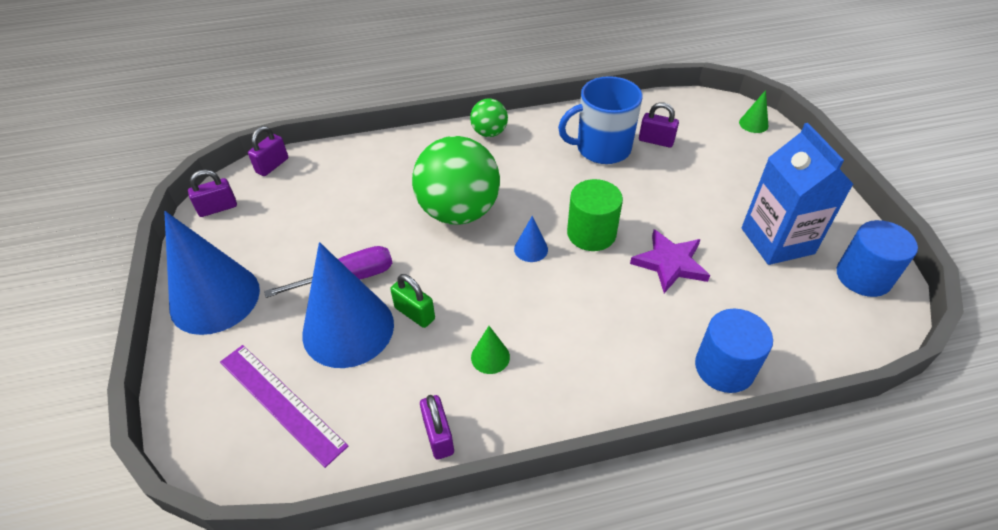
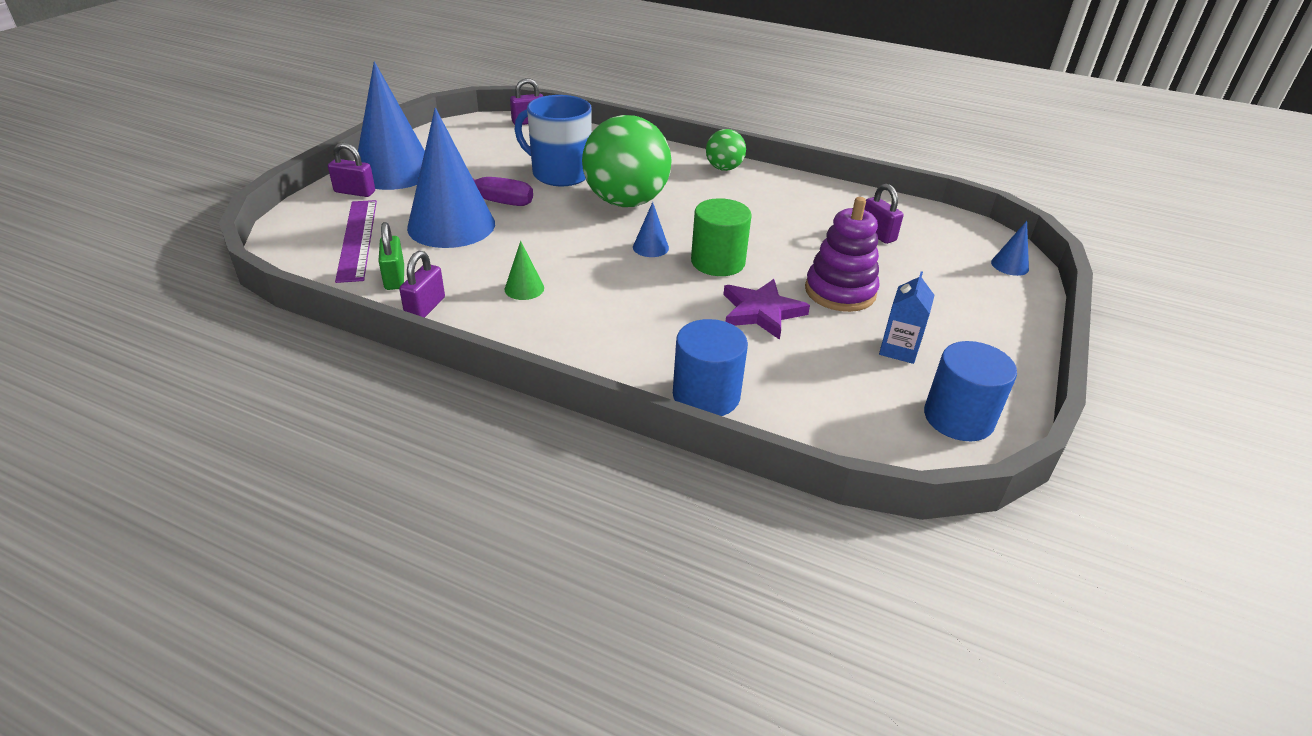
camera: 35 degrees right, 10 degrees down
(218, 208) = (461, 129): purple padlock -> purple padlock (355, 192)
(414, 313) = (507, 240): green padlock -> green padlock (394, 278)
(602, 148) = (813, 217): blue mug -> blue mug (559, 174)
(693, 211) = (840, 292): none -> purple stacking toy
(753, 124) = (1009, 265): green cone -> blue cone
(777, 241) = (899, 349): blue carton -> blue carton, size x0.53

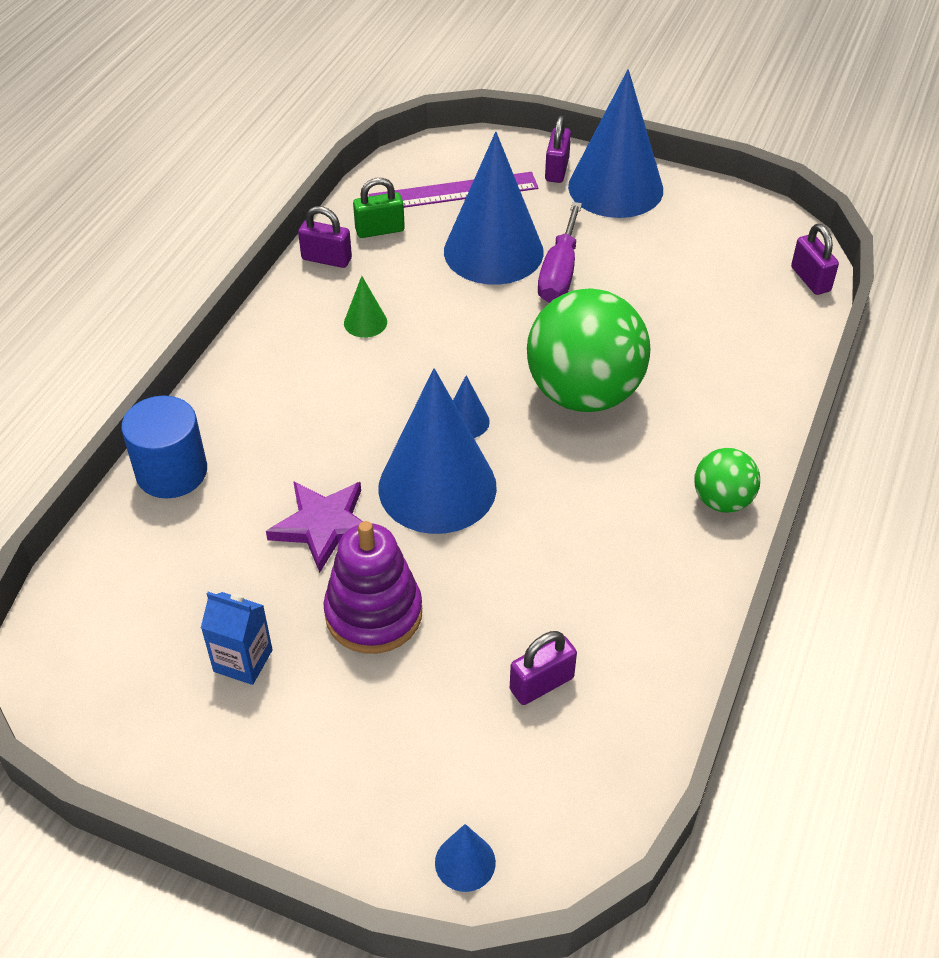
camera: 90 degrees right, 10 degrees up
(559, 174) = (650, 325): blue mug -> none
(718, 262) = (437, 487): green cylinder -> blue cone
(958, 418) = (109, 699): blue cylinder -> none

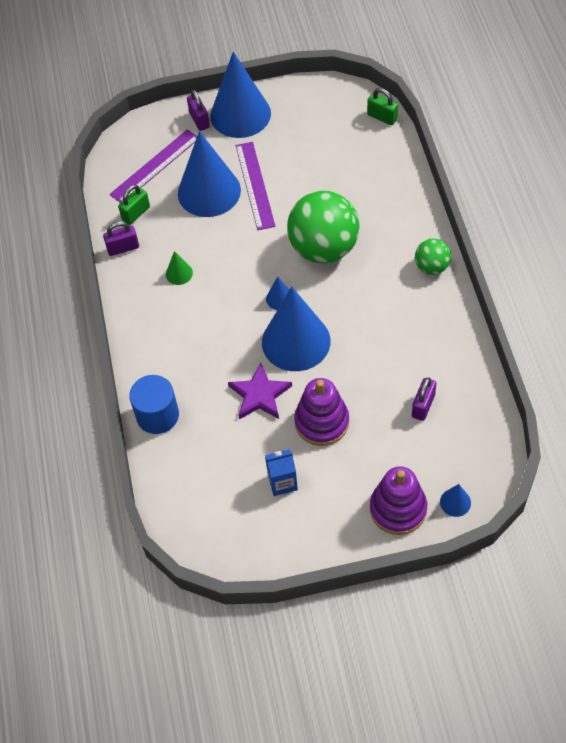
camera: 30 degrees left, 10 degrees up
(368, 811) = (398, 509): none -> purple stacking toy
(559, 273) = (254, 185): purple screwdriver -> purple ruler
(810, 279) = (382, 117): purple padlock -> green padlock

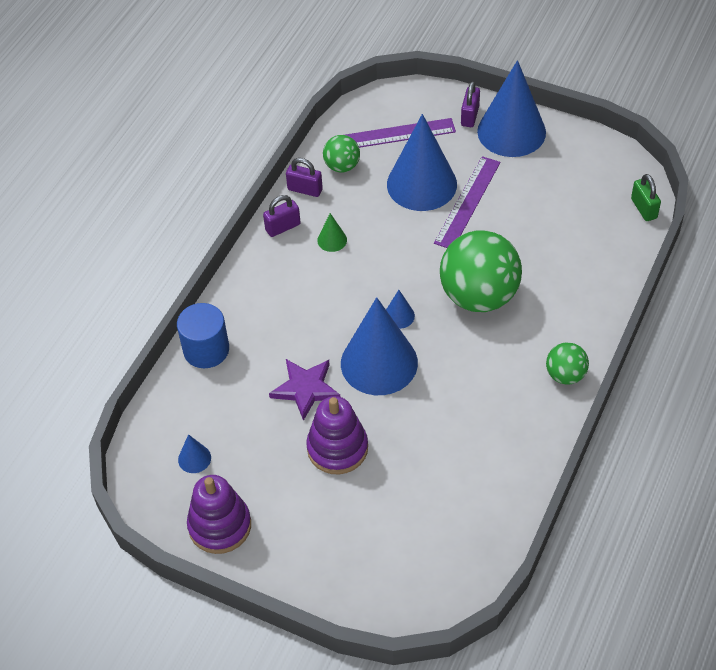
camera: 35 degrees right, 5 degrees down
(136, 213) = (342, 166): green padlock -> green ball
(282, 482) = (257, 477): blue carton -> none
(398, 509) = (334, 571): purple stacking toy -> purple stacking toy (220, 526)
(423, 406) = (441, 495): purple padlock -> purple padlock (283, 227)
(455, 502) = (391, 602): blue cone -> blue cone (194, 458)

